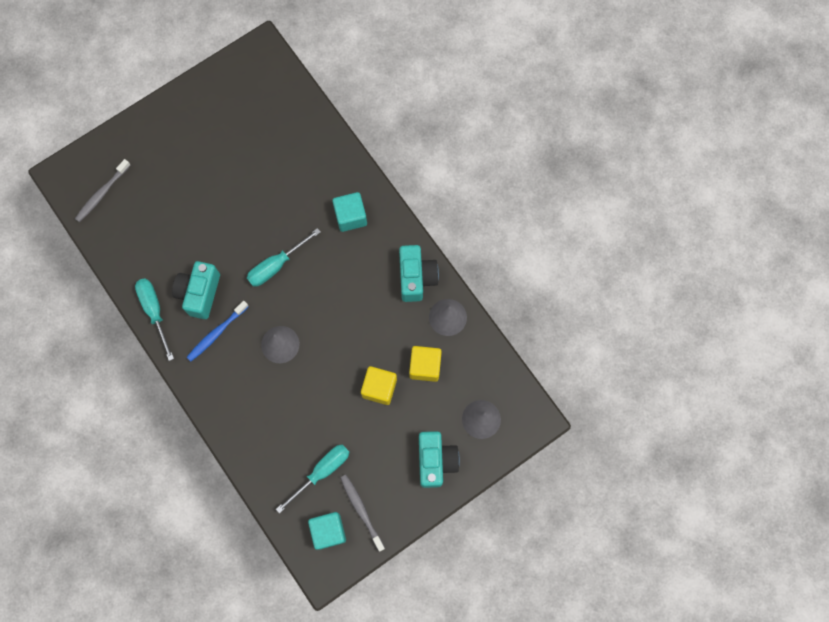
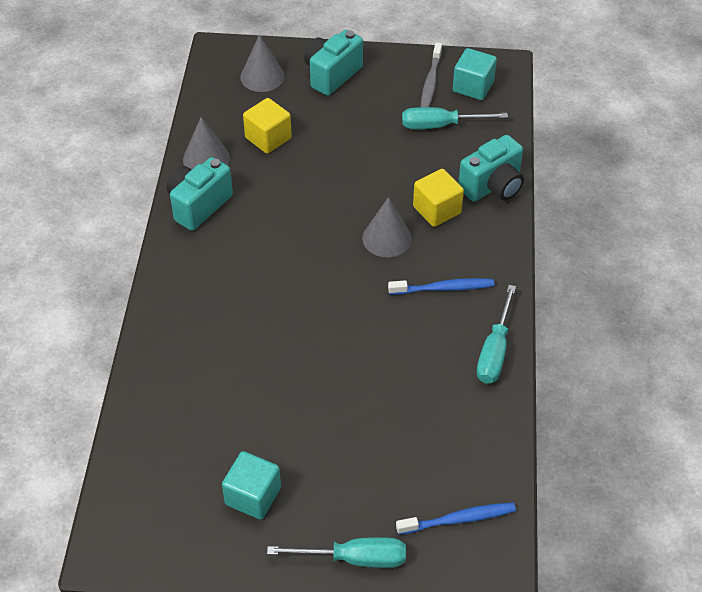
camera: 140 degrees left, 25 degrees down
(102, 193) = (459, 519): grey toothbrush -> blue toothbrush
(199, 293) = (430, 335): turquoise camera -> turquoise camera (492, 186)
(276, 265) = (324, 306): turquoise screwdriver -> turquoise screwdriver (354, 558)
(350, 216) = (202, 298): turquoise cube -> turquoise cube (253, 496)
(379, 388) = (326, 149): yellow cube -> yellow cube (437, 210)

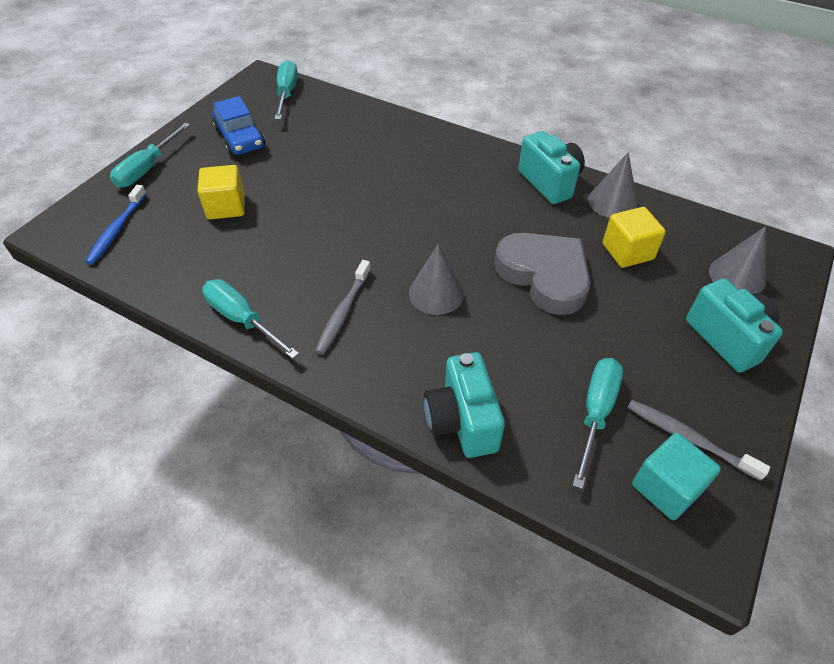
camera: 115 degrees right, 0 degrees up
(136, 498) = (286, 93): none -> turquoise screwdriver
(253, 496) = (240, 138): turquoise cube -> blue car
(326, 180) = (544, 275): none -> grey heart
(437, 210) = (453, 350): yellow cube -> yellow cube (226, 207)
(443, 288) = (343, 312): blue toothbrush -> grey toothbrush

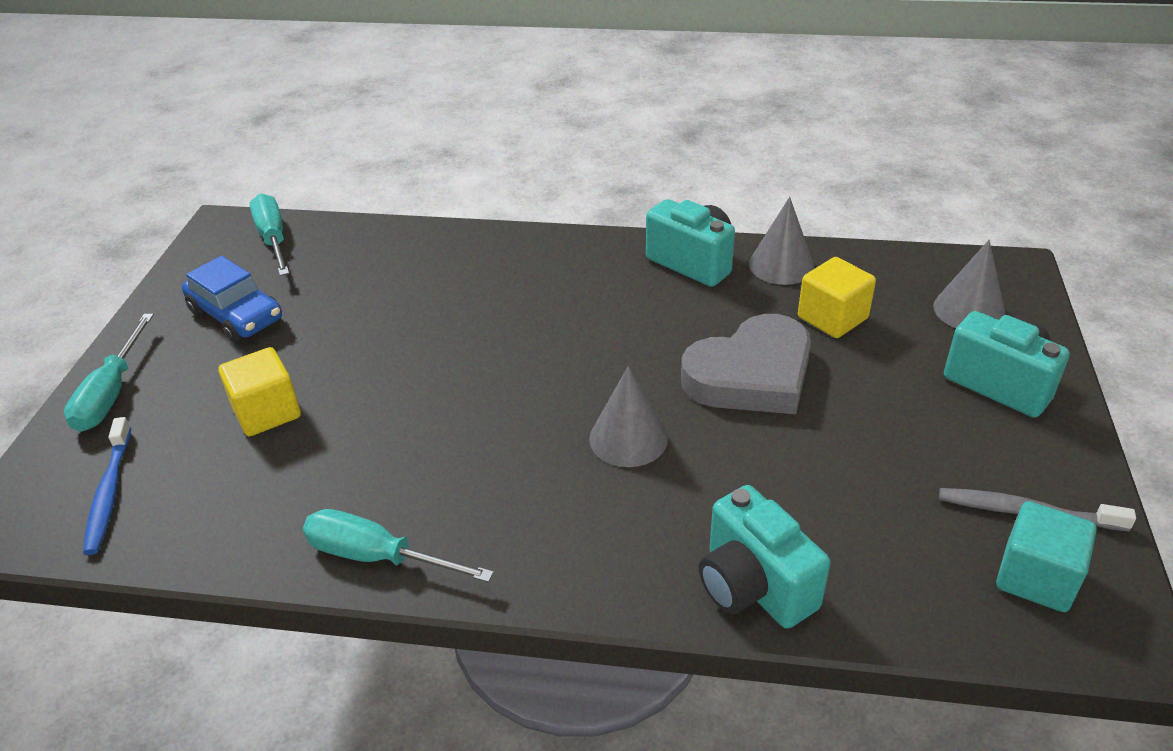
camera: 20 degrees left, 10 degrees down
(343, 312) = (517, 501): grey toothbrush -> none
(544, 275) = (751, 375): grey heart -> grey heart turned 120 degrees clockwise
(595, 413) = (906, 519): turquoise screwdriver -> none

